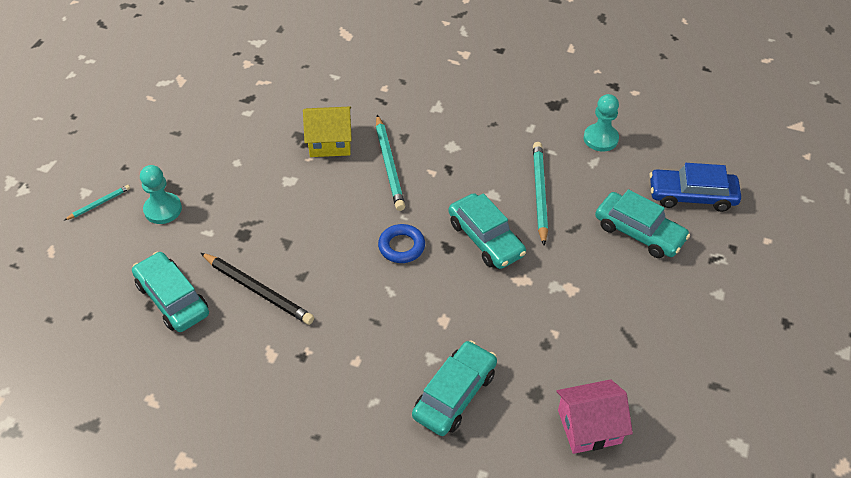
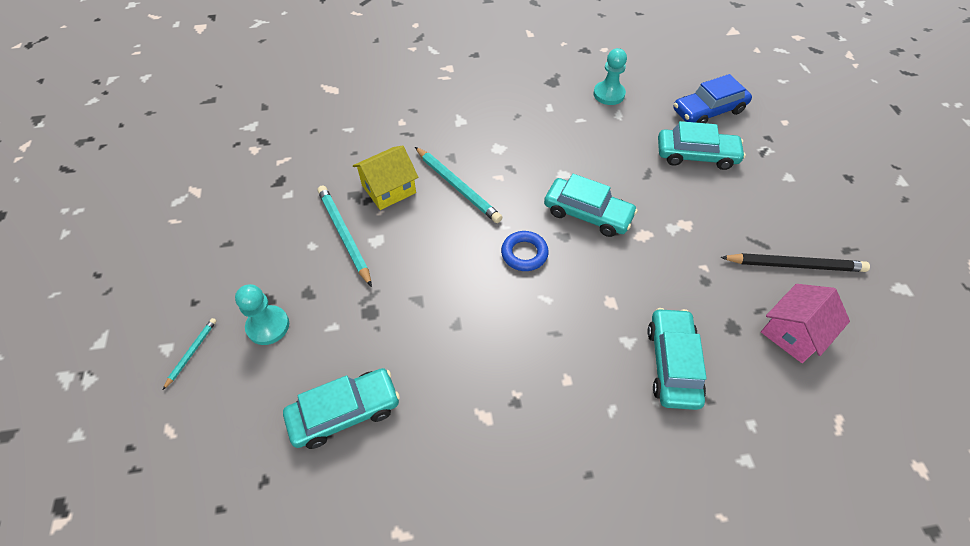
camera: 30 degrees left, 5 degrees up
(173, 299) = (345, 412): turquoise car -> turquoise car turned 135 degrees clockwise
(258, 290) = (425, 359): black pencil -> black pencil (794, 265)
(539, 193) = (599, 157): turquoise pencil -> turquoise pencil (344, 235)

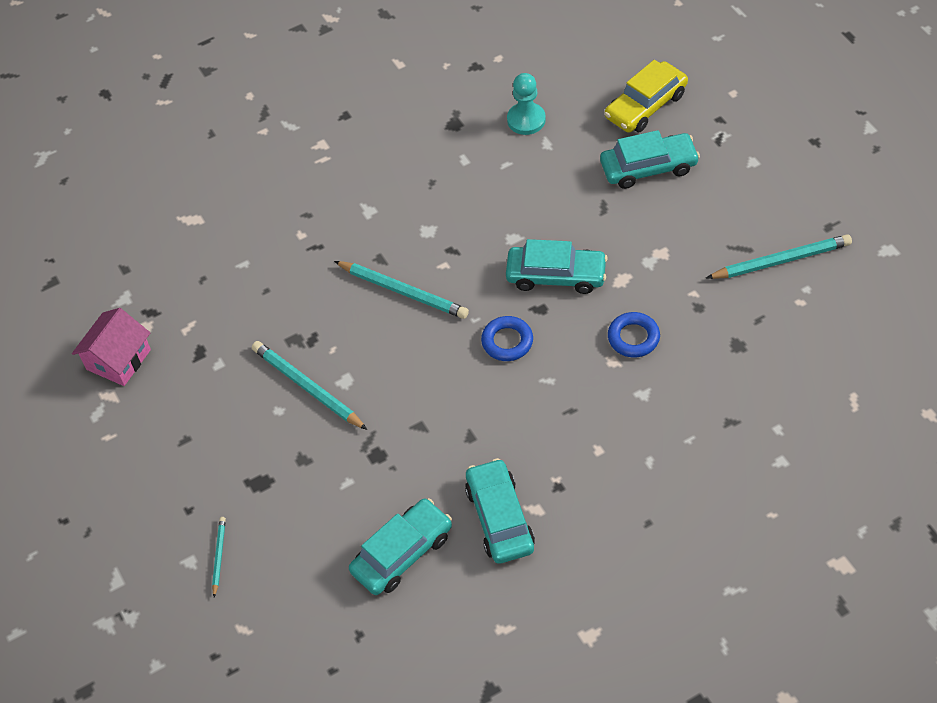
camera: 15 degrees left, 0 degrees up
(268, 326) = (281, 505): turquoise pawn -> none
(388, 189) = (328, 320): yellow house -> none
(636, 287) = (633, 338): none -> blue ring
(672, 364) = (691, 400): turquoise car -> turquoise car (500, 518)
(708, 111) = (645, 106): blue car -> yellow car
(793, 333) = (795, 330): pink house -> pink house (118, 359)
(794, 265) = (781, 260): black pencil -> turquoise pencil

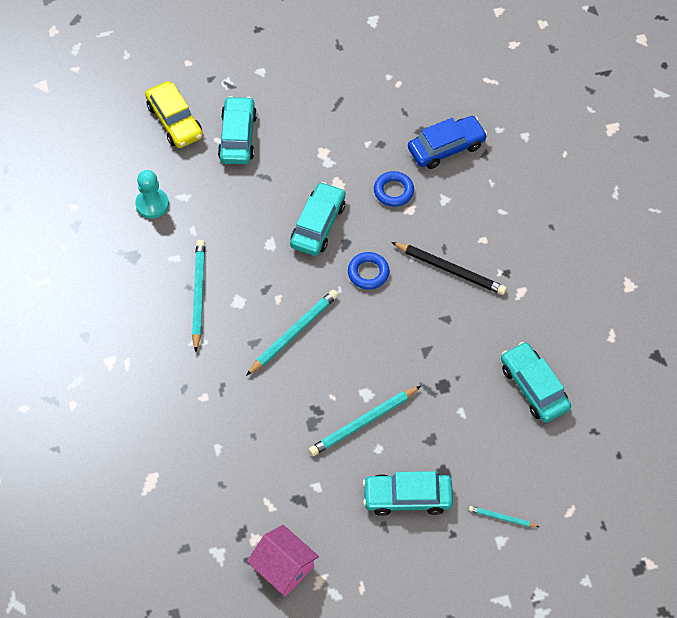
camera: 80 degrees left, 5 degrees up
(500, 518) = (522, 316): turquoise car -> turquoise car (407, 497)
(541, 424) = (450, 270): none -> black pencil
(723, 377) = (446, 147): none -> blue car
(781, 260) = (358, 83): turquoise pencil -> turquoise pencil (198, 295)

